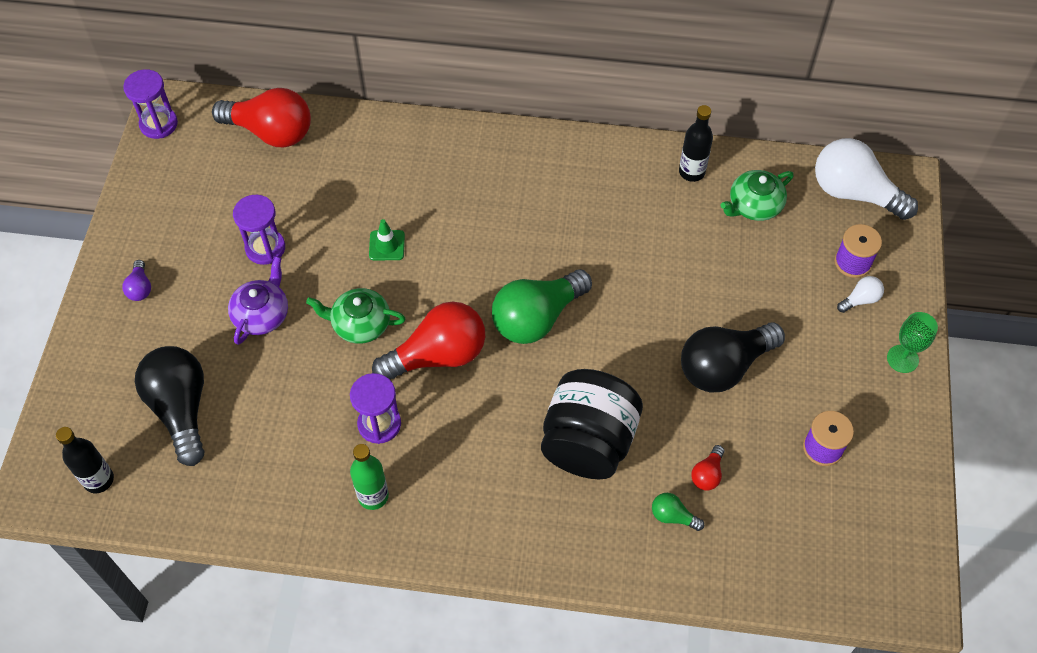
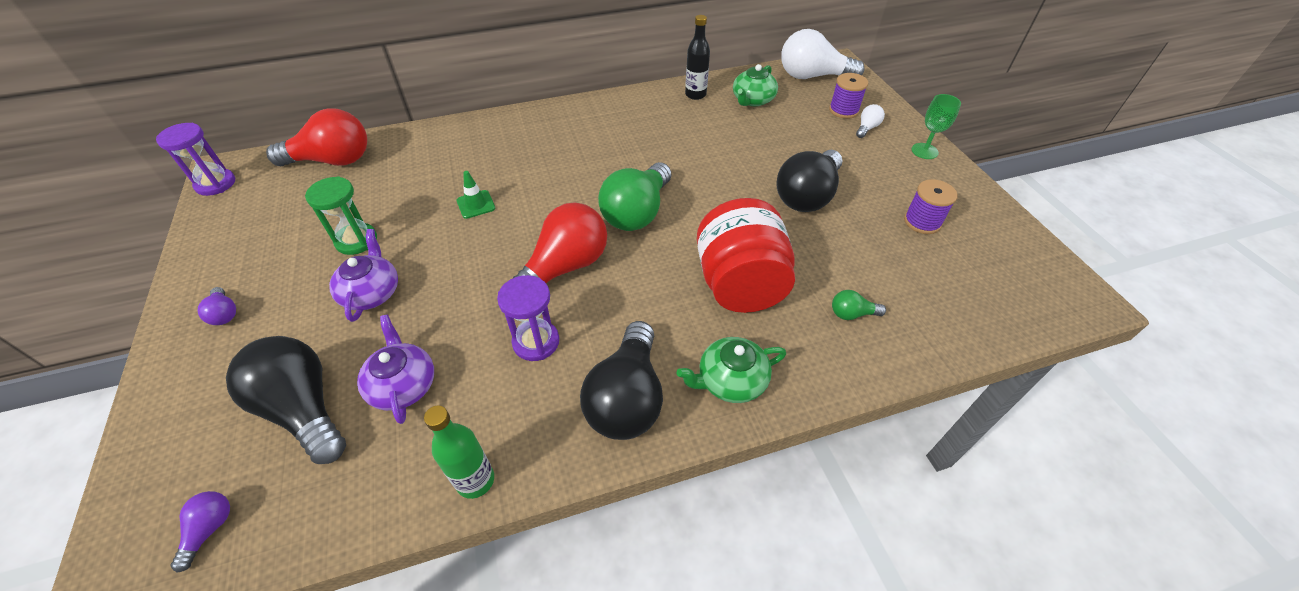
camera: 25 degrees left, 10 degrees down
(99, 480) = (210, 529): black bottle -> purple light bulb
(260, 419) = (403, 385): none -> purple teapot
(265, 248) = (356, 241): purple hourglass -> green hourglass
(360, 324) = (477, 268): green teapot -> green teapot (730, 380)
(373, 496) = (561, 410): green bottle -> green bottle (475, 480)
(429, 509) = (627, 398): none -> black light bulb
(588, 442) = (740, 285): black jar -> red jar
(707, 474) = (854, 272): red light bulb -> none

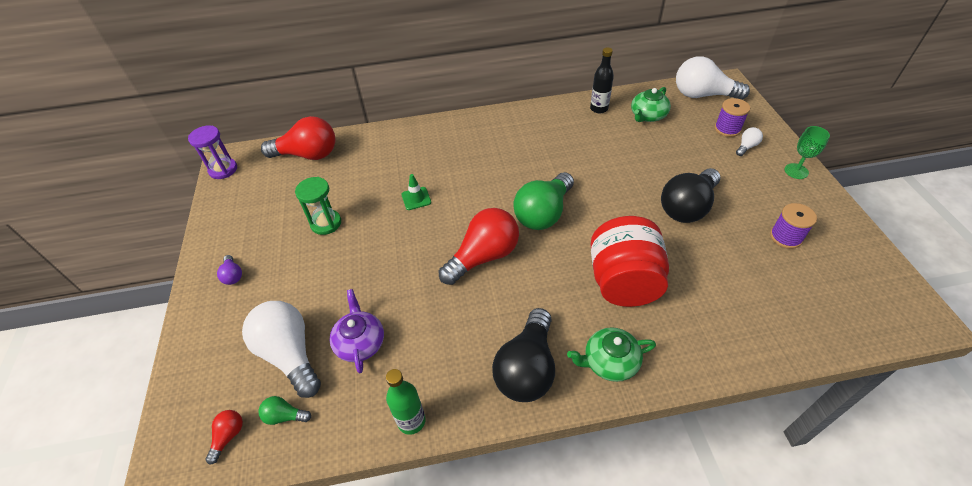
camera: 10 degrees right, 0 degrees up
(210, 529) = (228, 436): purple light bulb -> red light bulb
(304, 409) = (290, 354): black light bulb -> white light bulb
(372, 293) = (337, 267): purple teapot -> none
(536, 342) = (459, 317): purple hourglass -> none
(852, 314) = (715, 314): green light bulb -> green light bulb (285, 416)

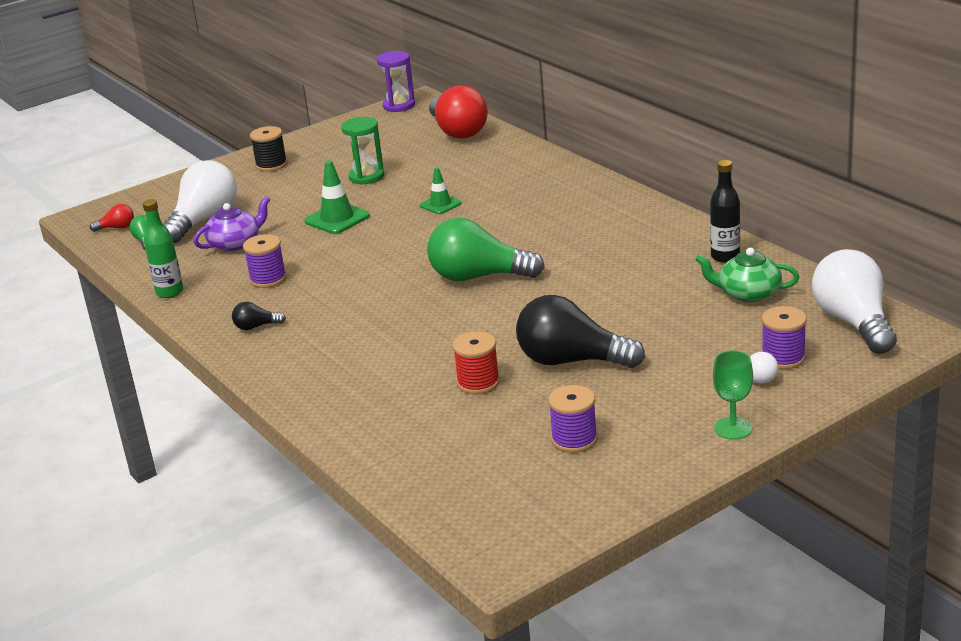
camera: 65 degrees right, 20 degrees down
(233, 275) = (271, 165): purple light bulb -> black spool
(381, 261) = (337, 219): none -> green traffic cone
(447, 336) = (268, 279): none -> purple spool
(483, 257) = (383, 264): red light bulb -> none
(527, 368) = (256, 327): black light bulb -> black light bulb, size x0.44
(609, 362) = (291, 366): green teapot -> none
(623, 282) = (407, 348): red jar -> none
(693, 259) = (478, 382): none -> red spool

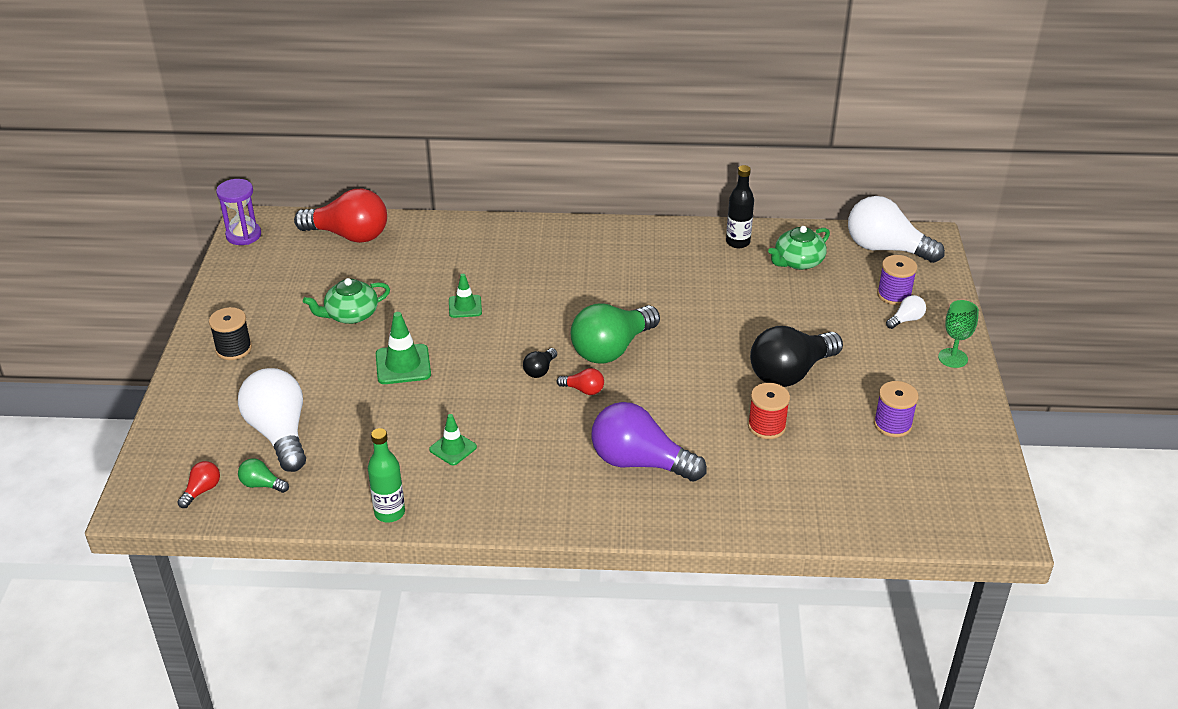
camera: 55 degrees left, 10 degrees up
(235, 243) = (357, 436): purple teapot -> none
(256, 327) = (528, 492): black light bulb -> black light bulb (540, 370)
(268, 279) = (453, 448): purple spool -> green traffic cone
(351, 351) = (640, 462): none -> purple light bulb
(366, 177) = (351, 314): green hourglass -> green teapot
(408, 290) = (583, 390): none -> red light bulb

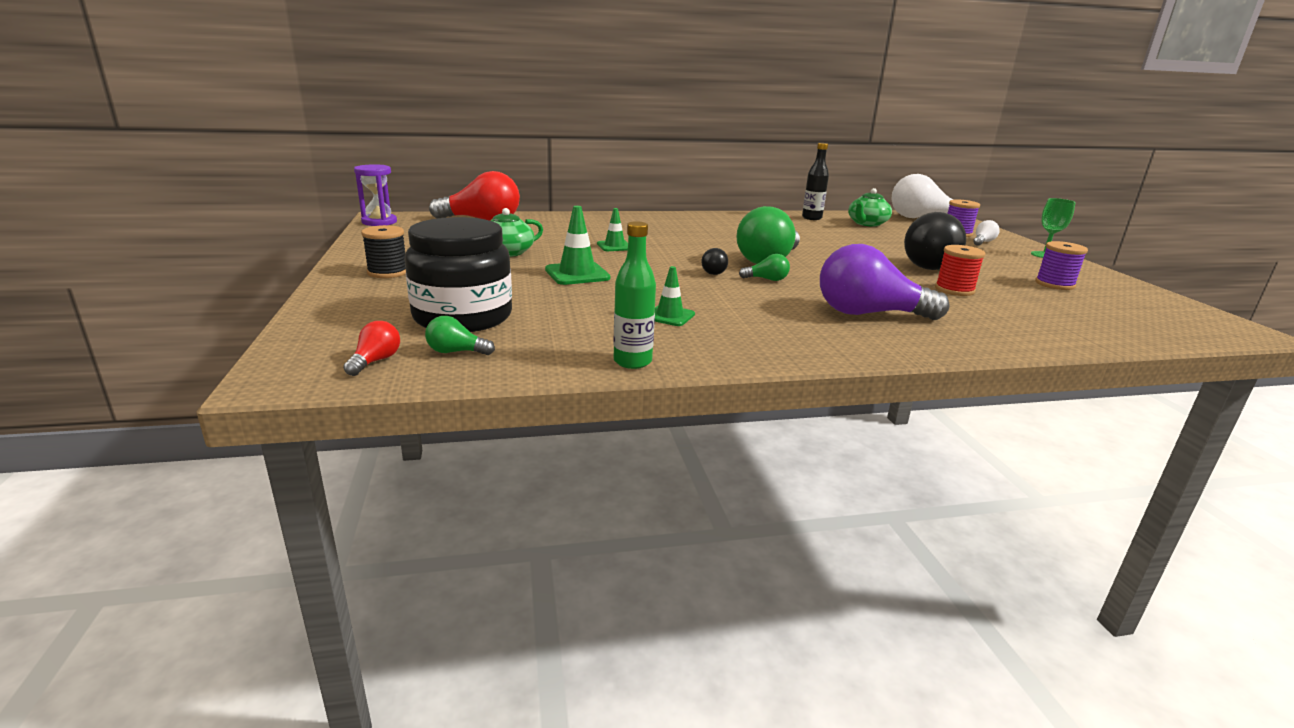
camera: 15 degrees left, 15 degrees down
(279, 433) = (463, 317): white light bulb -> black jar
(583, 390) = (767, 279): red light bulb -> green light bulb

